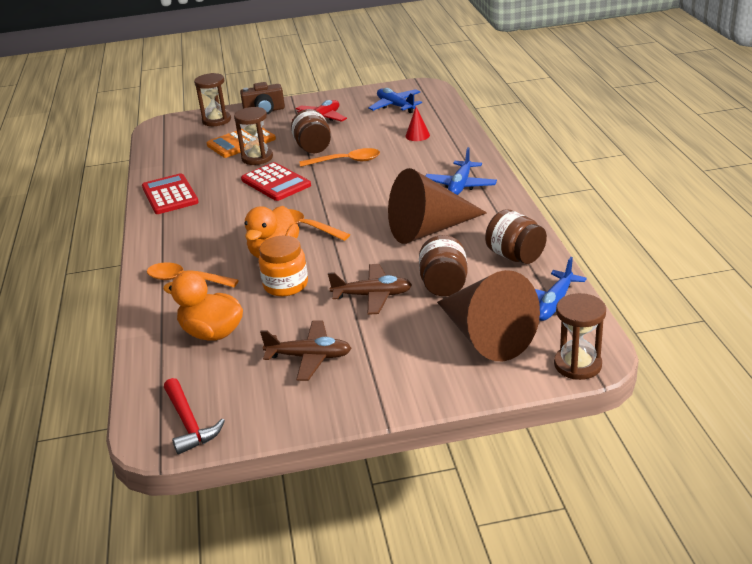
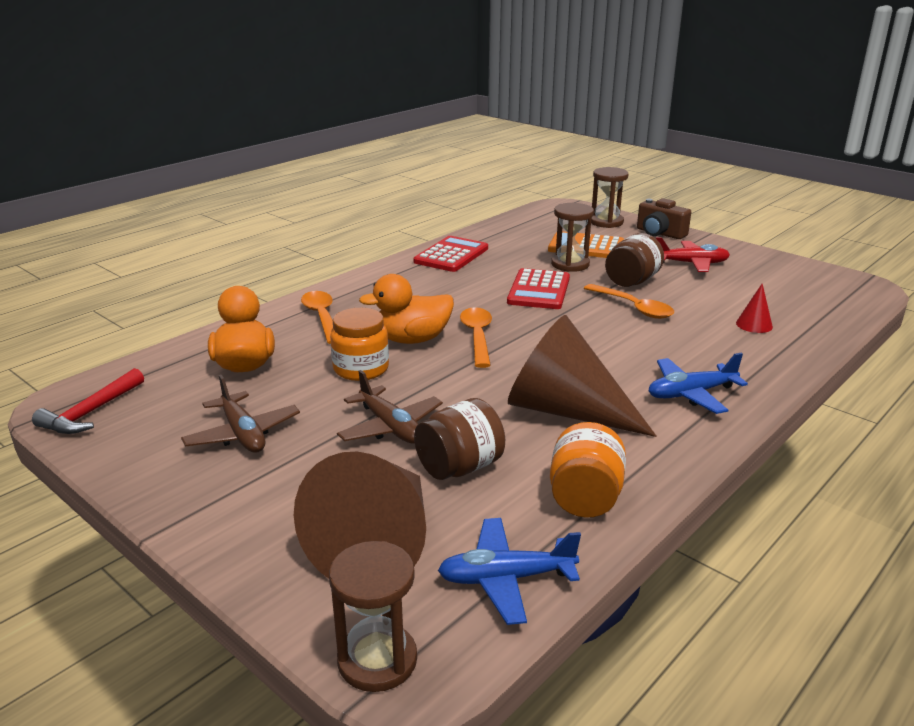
camera: 50 degrees right, 5 degrees down
(395, 106) = (792, 288): blue plane -> none
(515, 256) = (584, 498): brown jar -> orange jar

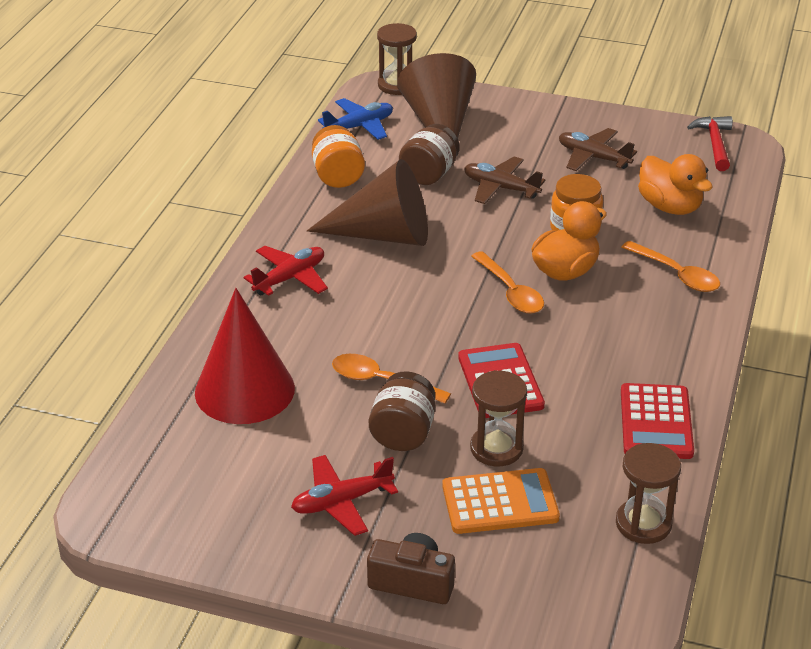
camera: 155 degrees right, 10 degrees up
(606, 222) = (510, 595): brown hourglass -> brown hourglass (643, 524)
(691, 394) = (290, 278): blue plane -> red plane
(754, 325) = (244, 390): red cone -> red cone, size x2.48

